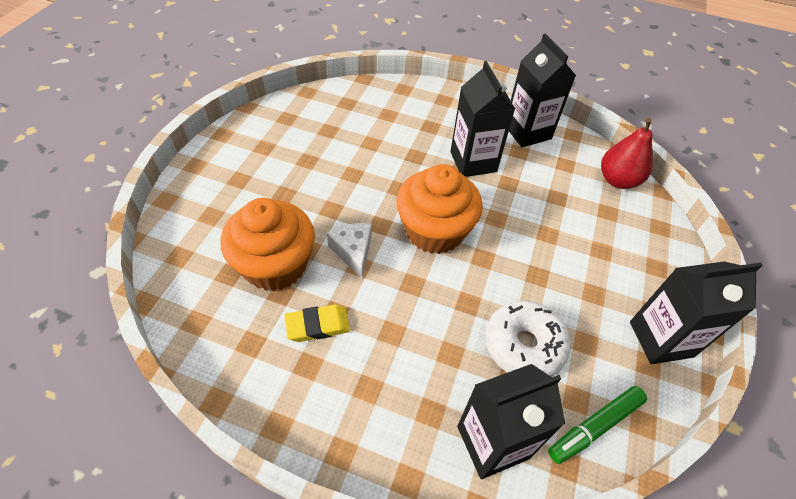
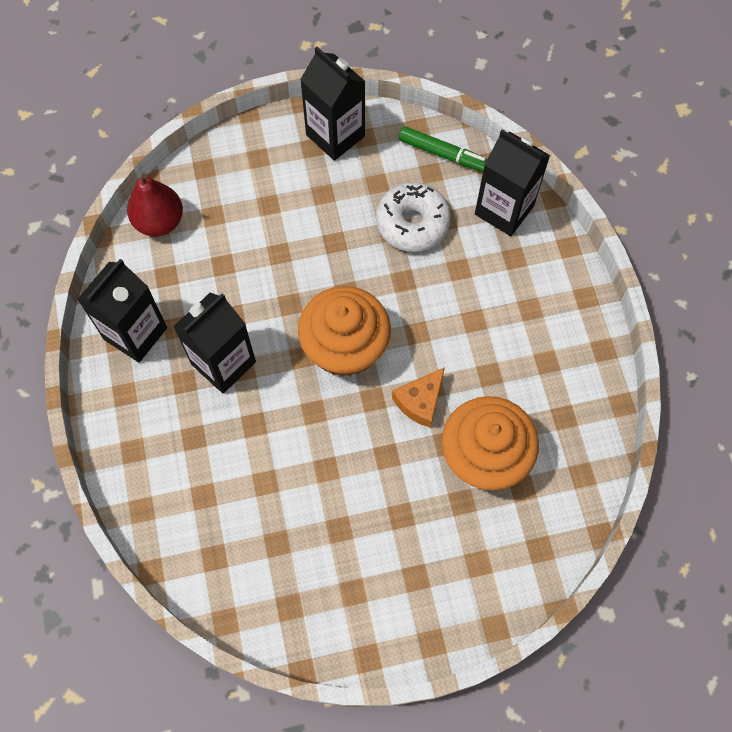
camera: 120 degrees left, 15 degrees up
(318, 325) = (511, 378): yellow eraser -> none
(353, 251) = (420, 401): white cheese -> orange cheese

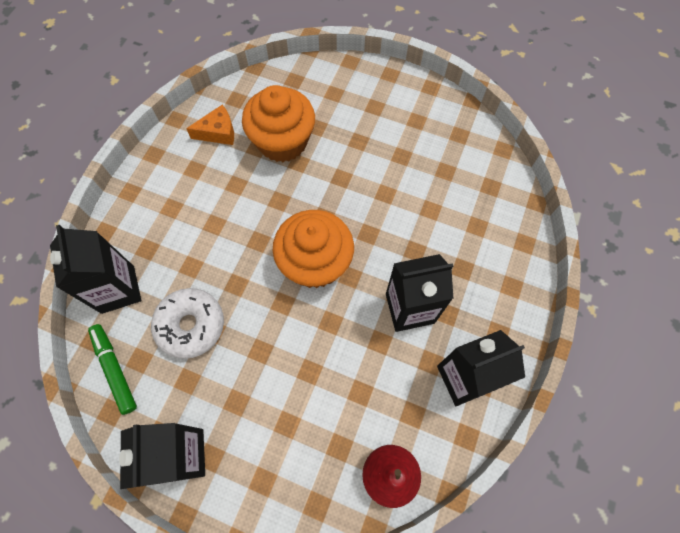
camera: 145 degrees left, 0 degrees up
(420, 401) = (294, 196): orange cheese -> orange cheese (218, 132)

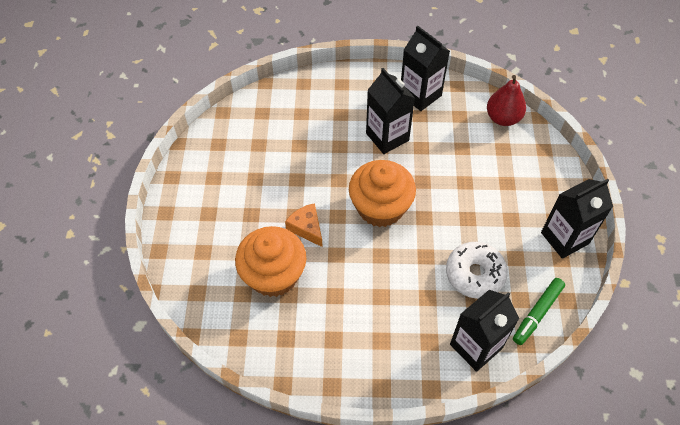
camera: 110 degrees left, 10 degrees down
(218, 132) = (284, 336): orange cheese -> orange cheese (307, 228)

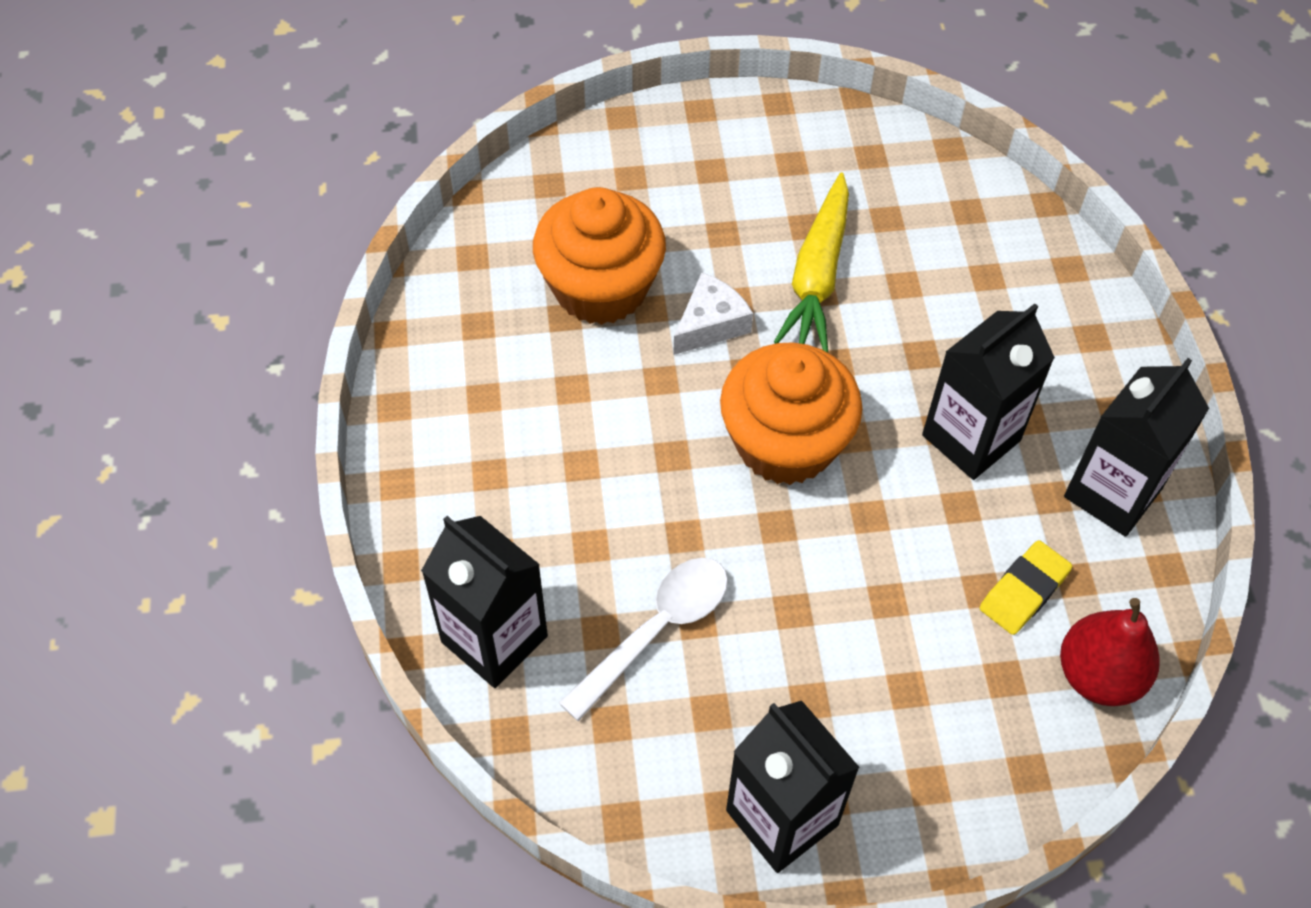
camera: 80 degrees right, 0 degrees up
(286, 178) = (817, 275): none -> yellow carrot
(307, 228) = (710, 324): orange cheese -> white cheese
(464, 134) = (1024, 591): none -> yellow eraser
(475, 274) = (657, 630): white donut -> white spoon
(537, 313) = (582, 757): green marker -> none

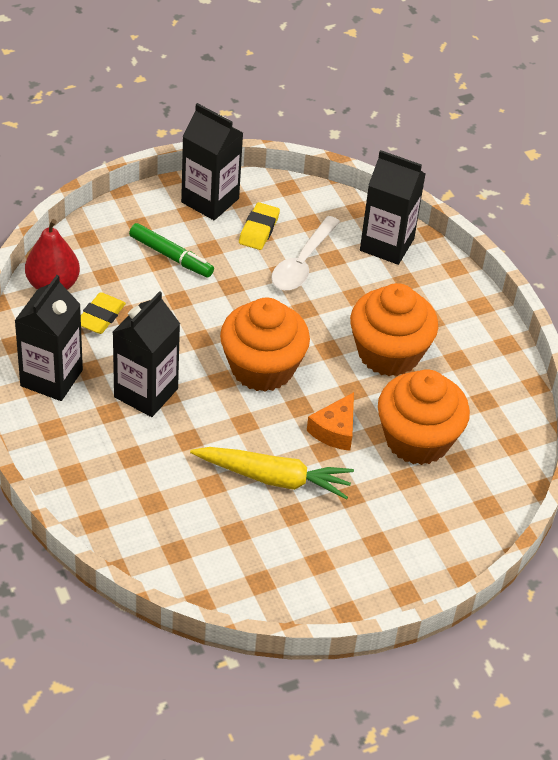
camera: 160 degrees right, 10 degrees down
(582, 428) = (389, 353): none -> orange cupcake
(710, 324) = (335, 430): white cheese -> orange cheese
(710, 723) = (259, 230): none -> yellow eraser
(817, 275) = (274, 478): yellow carrot -> yellow carrot turned 105 degrees clockwise
(883, 695) = (171, 256): none -> green marker

